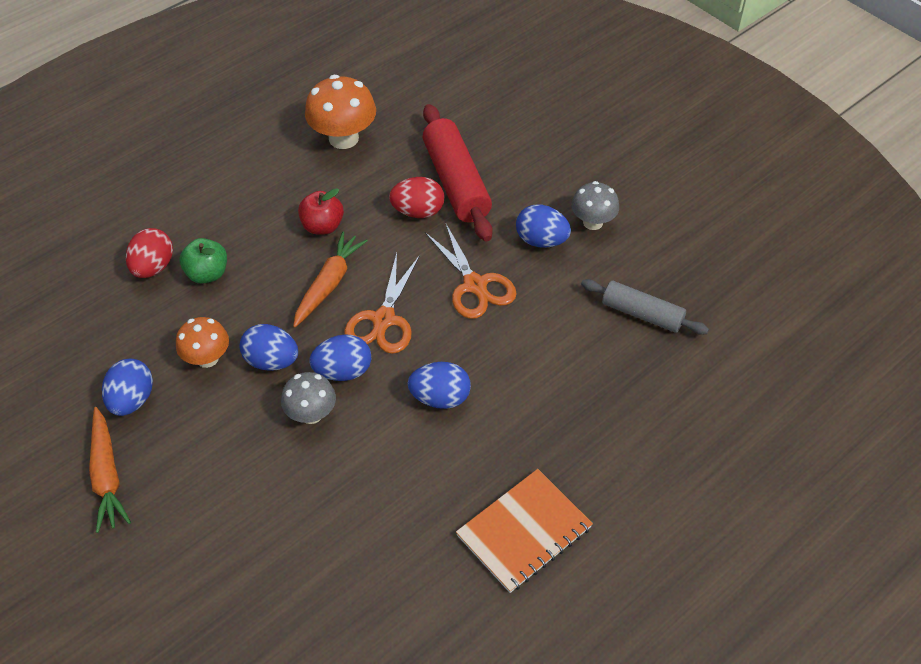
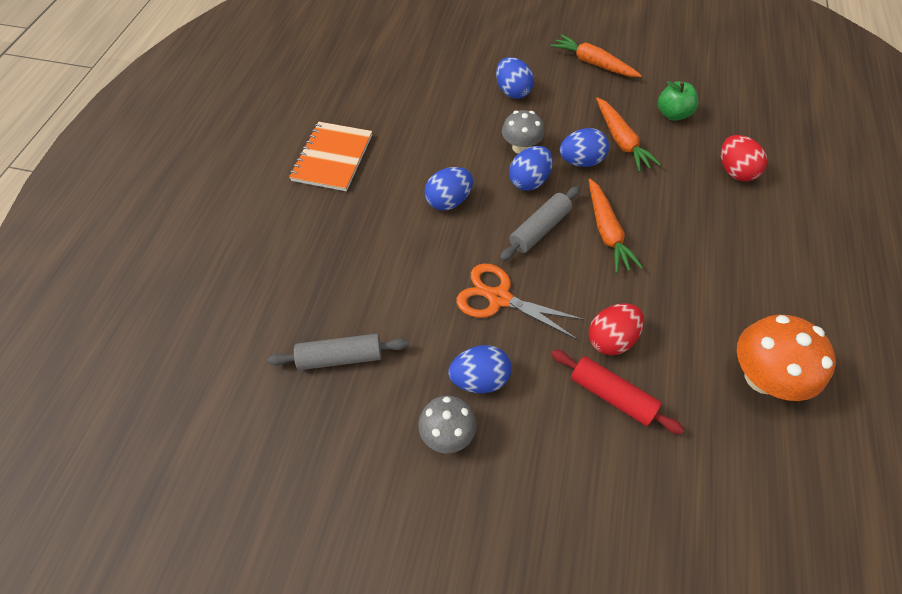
camera: 145 degrees right, 5 degrees up
(132, 400) = (631, 98): blue egg -> blue egg (512, 91)
(207, 274) = (695, 188): green apple -> green apple (673, 114)
(207, 358) = (621, 141): orange mushroom -> orange carrot
(322, 226) = (668, 274): red apple -> none
(383, 320) = (539, 229): orange scissors -> grey rolling pin
(456, 182) = (612, 395): red rolling pin -> red rolling pin, size x0.63

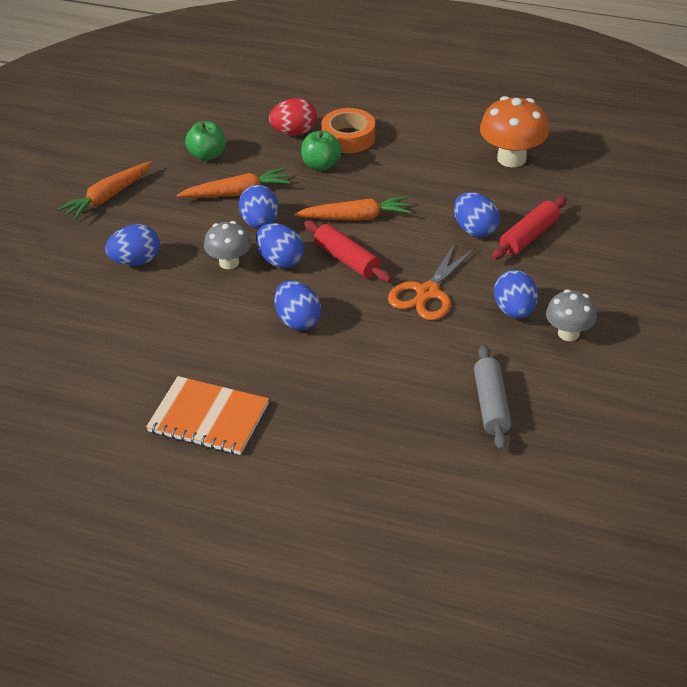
camera: 85 degrees left, 15 degrees down
(539, 229) = (346, 259): grey rolling pin -> red rolling pin
(611, 339) = (475, 230): red egg -> blue egg
(686, 197) = (321, 165): none -> green apple
(743, 216) = (348, 137): none -> orange tape

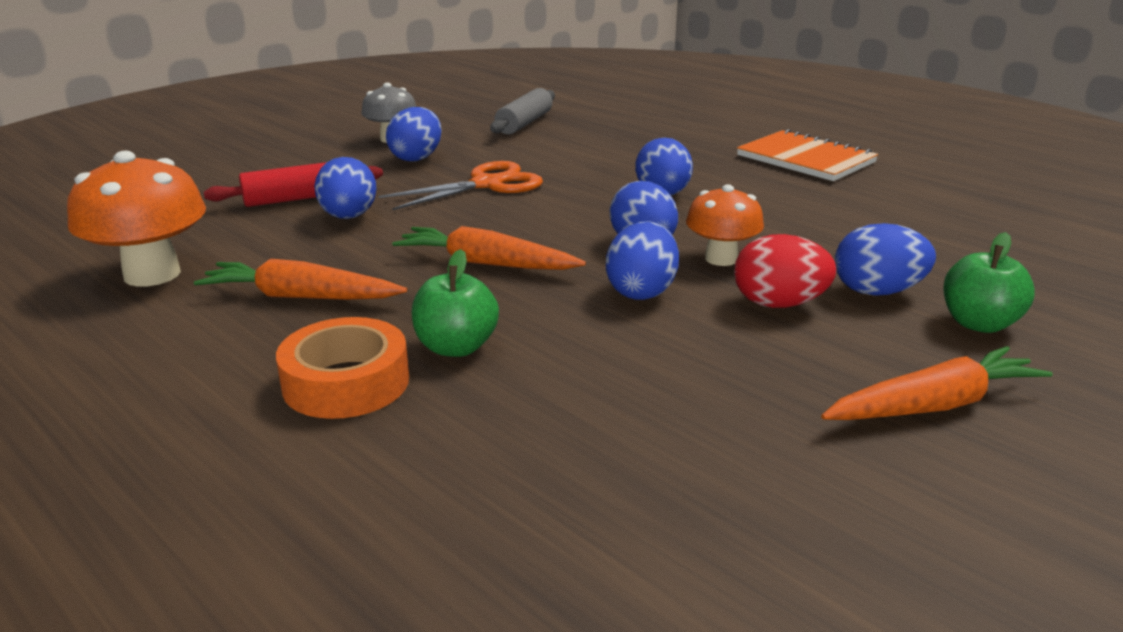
camera: 155 degrees left, 15 degrees down
(207, 155) = (675, 433): green apple -> green apple (979, 324)
(229, 262) = (721, 259): grey mushroom -> orange mushroom
(236, 193) = (653, 343): orange carrot -> orange carrot (301, 297)
(294, 132) = (440, 428): red egg -> red egg (778, 304)
(346, 259) = (549, 227): red rolling pin -> none

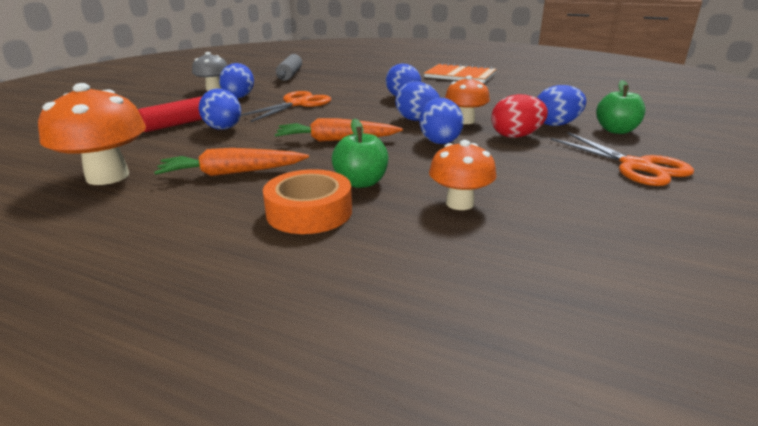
camera: 20 degrees left, 0 degrees up
(564, 414) = (459, 203): none -> orange mushroom
(933, 405) = (636, 166): orange carrot -> orange scissors

